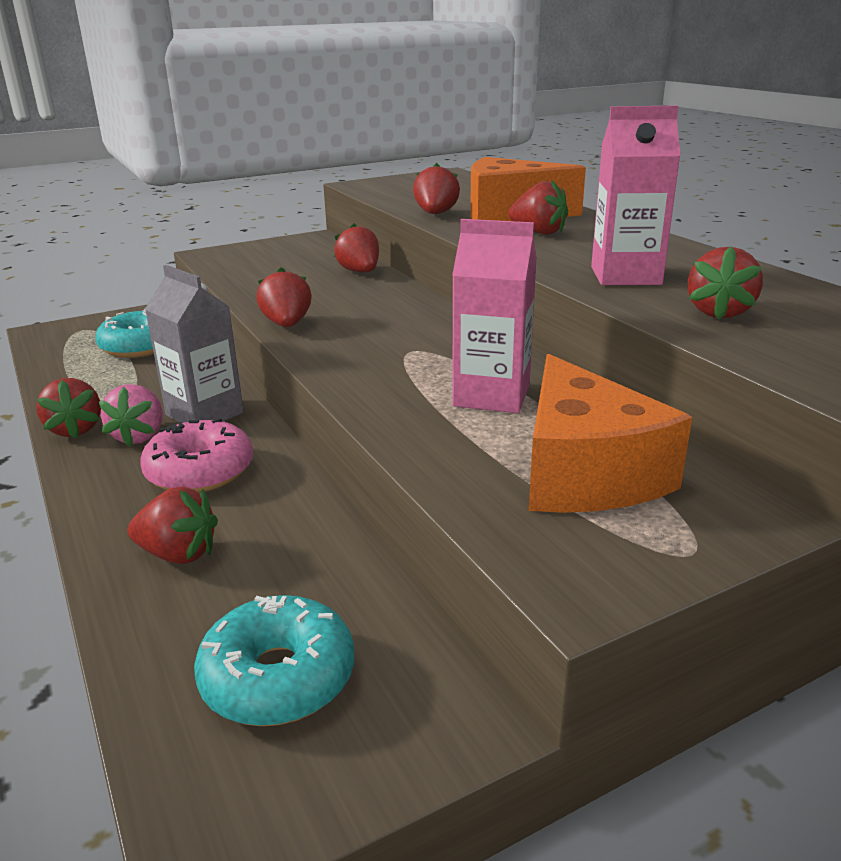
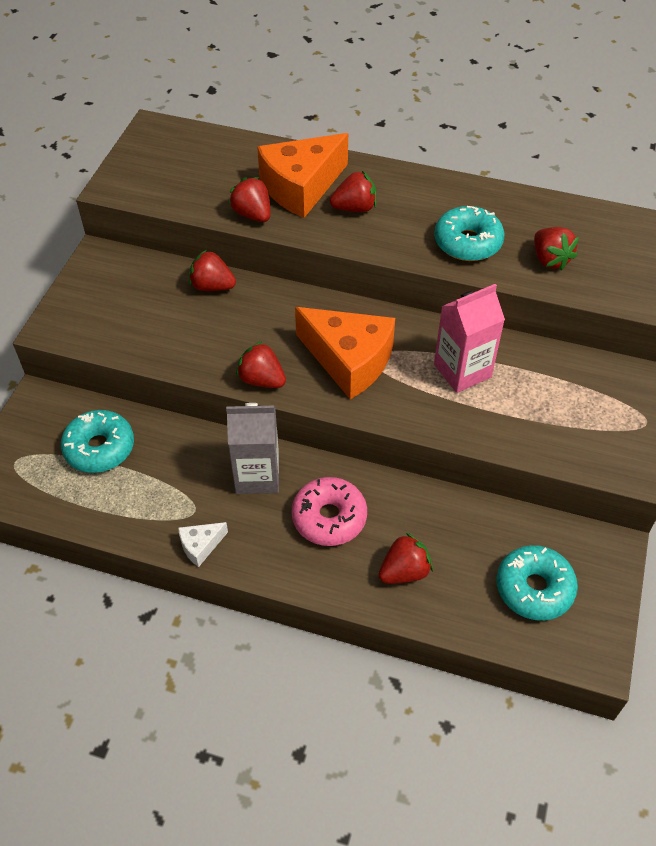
camera: 45 degrees left, 25 degrees up
(75, 429) = (200, 546): red strawberry -> white cheese
(140, 436) = (250, 520): pink strawberry -> none
(585, 472) = (564, 401): orange cheese -> orange cheese (349, 360)
(625, 276) = (467, 242): pink carton -> turquoise donut

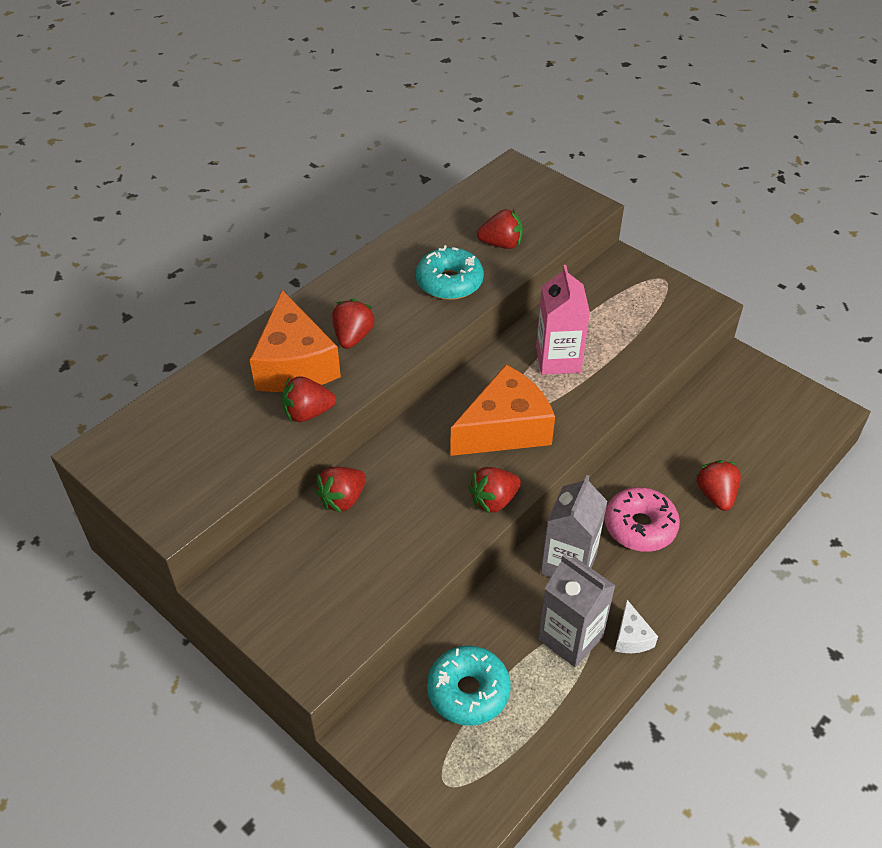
camera: 65 degrees left, 5 degrees down
(180, 501) = (570, 638): none -> grey carton
(534, 588) = (761, 421): turquoise donut -> none

